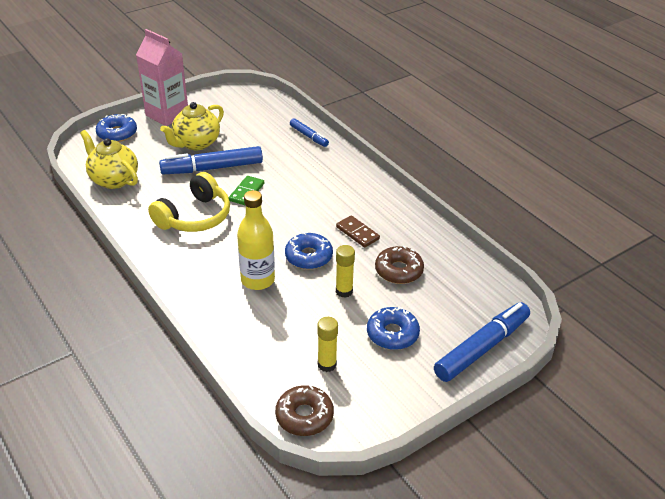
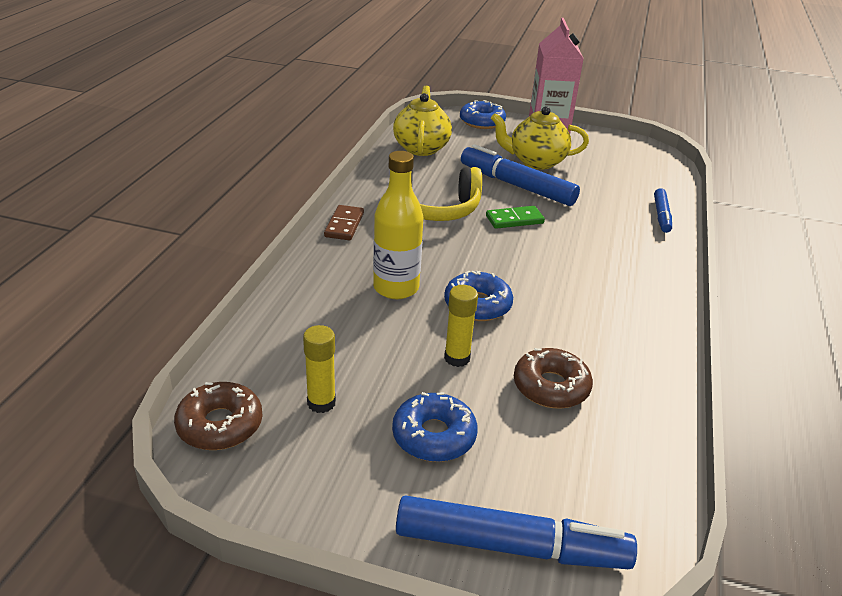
camera: 50 degrees right, 5 degrees down
(357, 233) = (566, 322): brown domino -> brown domino (344, 225)

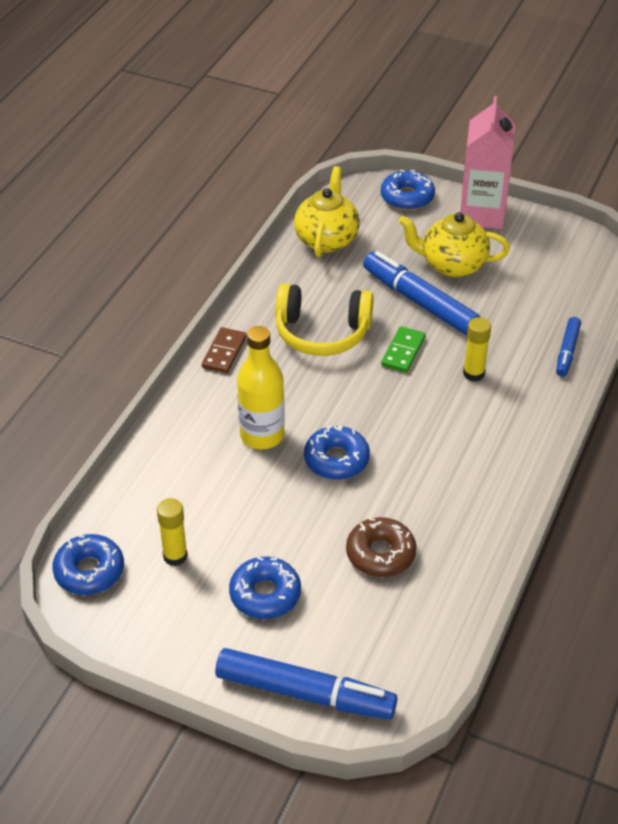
camera: 10 degrees right, 10 degrees up
(220, 425) = (89, 571): brown donut -> blue donut
(457, 358) = (303, 518): yellow glue stick -> yellow glue stick (473, 374)
(514, 220) = (403, 352): green domino -> green domino turned 60 degrees counterclockwise

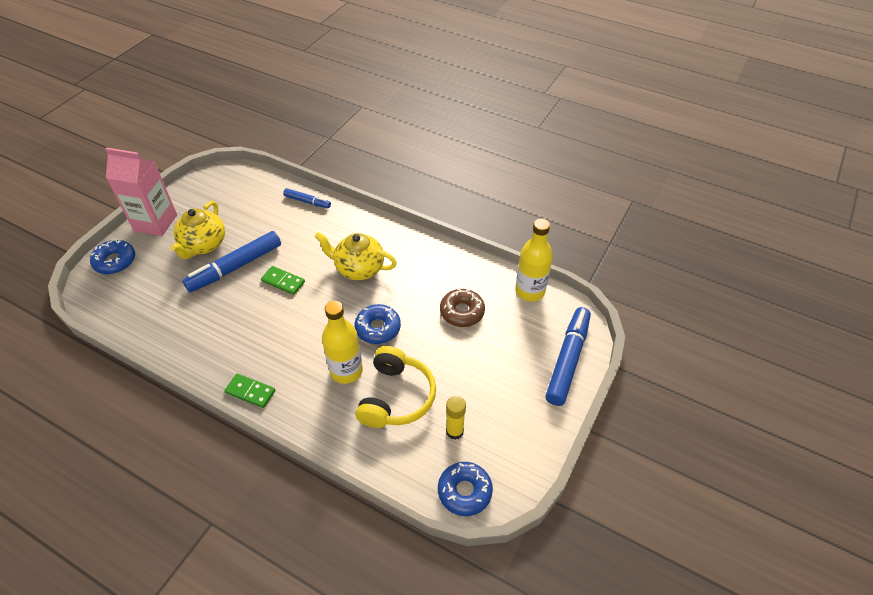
camera: 85 degrees left, 5 degrees up
(224, 352) = (250, 391): brown domino -> green domino
(265, 594) = (491, 377): blue donut -> none
(322, 332) = (248, 326): yellow headphones -> yellow headphones (396, 397)
(326, 239) = (142, 315): yellow teapot -> yellow teapot (359, 269)
(438, 642) = (530, 291): none -> yellow bottle
(473, 374) = (315, 248): yellow glue stick -> none

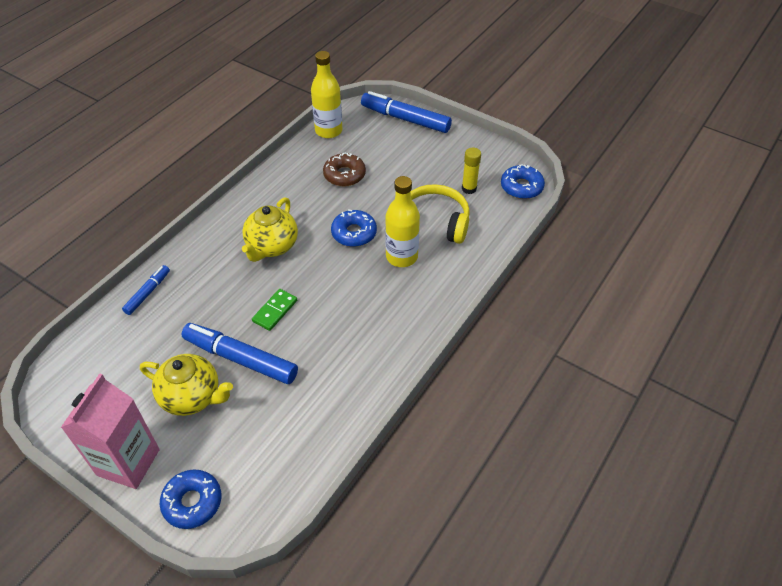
camera: 85 degrees left, 0 degrees up
(235, 267) = (240, 359): blue marker -> blue marker turned 150 degrees clockwise
(250, 391) = (419, 330): green domino -> none

